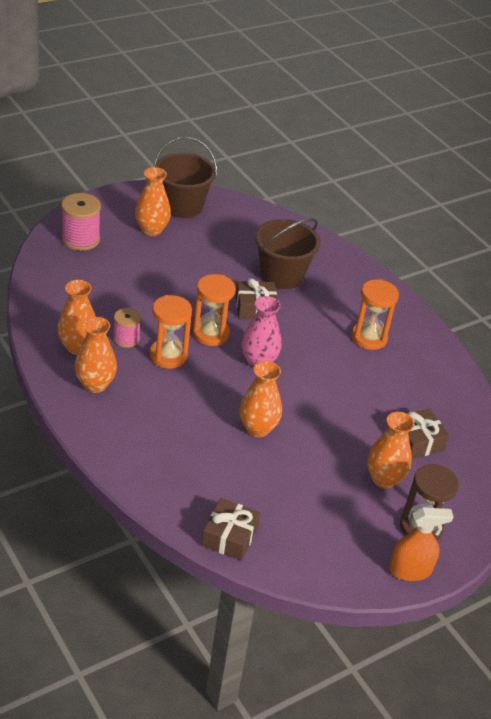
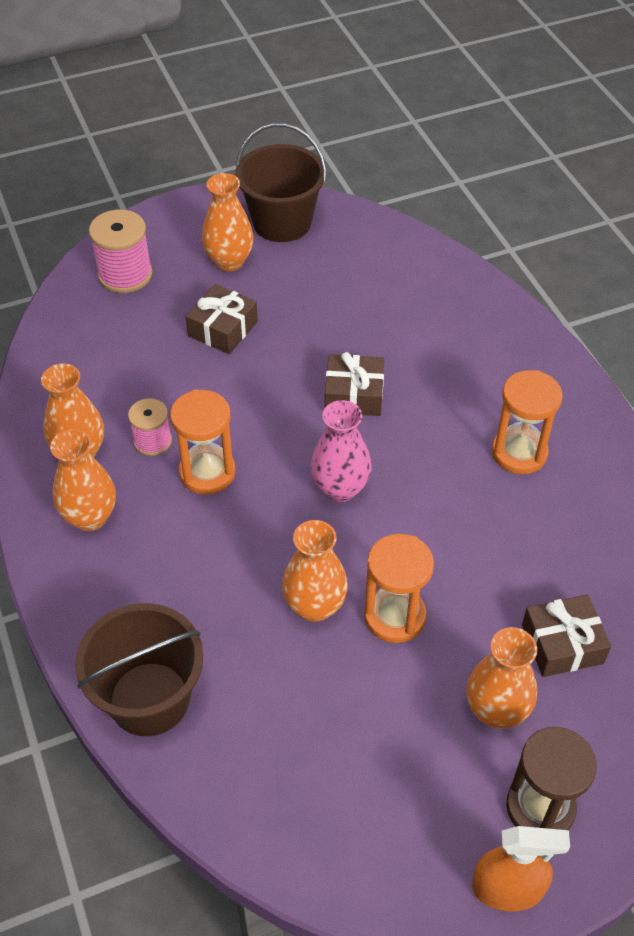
camera: 15 degrees right, 10 degrees up
(211, 334) = (278, 437): orange hourglass -> orange hourglass (394, 616)
(229, 536) = (231, 800): brown gift -> brown gift (223, 329)
(281, 275) = (405, 340): brown bucket -> brown bucket (149, 698)

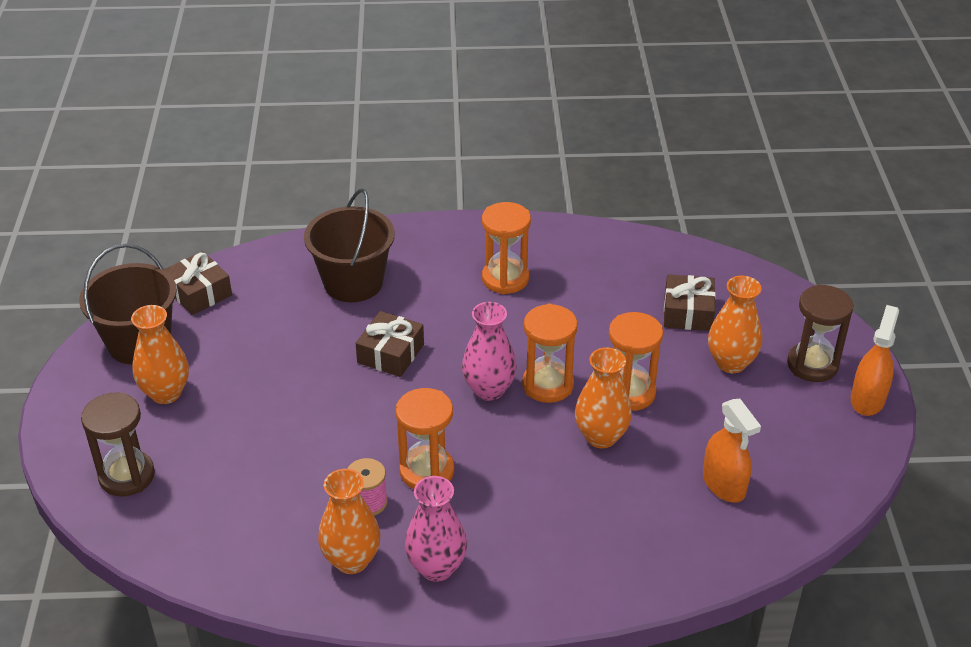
camera: 70 degrees left, 10 degrees down
(90, 517) = (436, 567): orange vase -> pink vase
(125, 275) = (127, 476): pink spool -> brown hourglass
(149, 698) = (651, 564): brown bucket -> brown bucket (353, 283)
(223, 329) = (254, 419): brown gift -> brown gift (199, 292)
(290, 745) = (724, 484): none -> orange spray bottle
(371, 537) = (547, 385): none -> orange hourglass

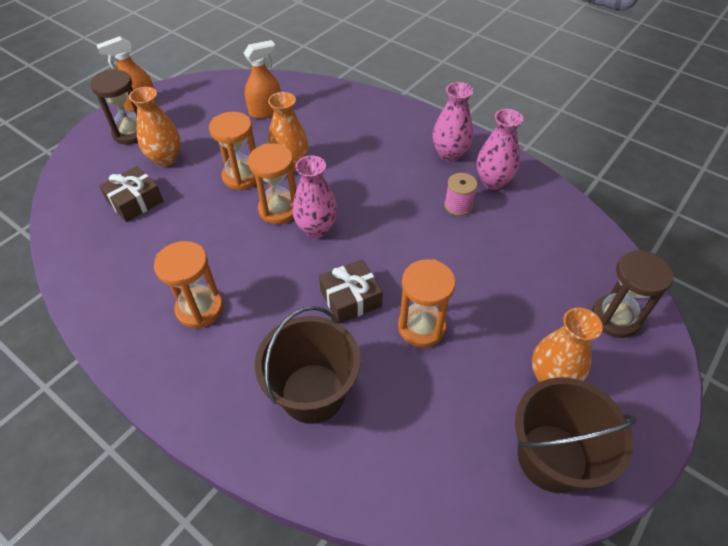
camera: 140 degrees left, 10 degrees up
(199, 292) = (459, 489): brown gift -> none
(351, 560) = (493, 181): orange vase -> pink vase
(427, 471) = (407, 203): orange hourglass -> orange hourglass (421, 327)
(724, 484) = (265, 111): orange spray bottle -> orange spray bottle turned 45 degrees clockwise

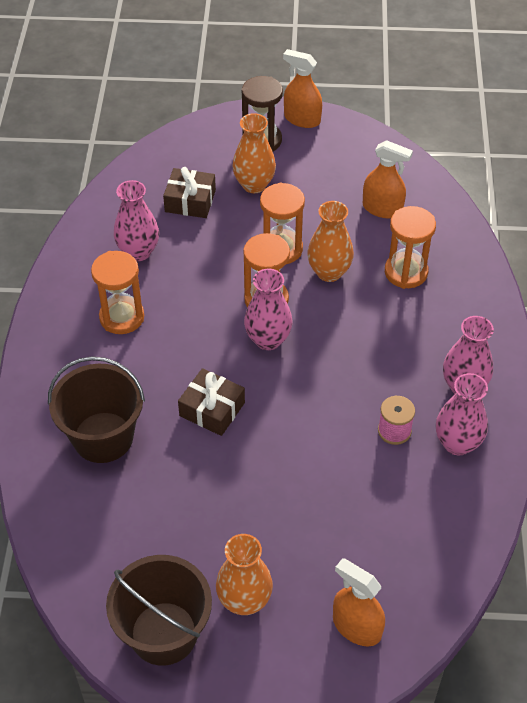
camera: 55 degrees right, 0 degrees up
(145, 260) = (138, 252): none -> pink vase
(421, 327) = (222, 476): orange hourglass -> orange hourglass (406, 272)
(615, 318) = (356, 627): brown hourglass -> orange spray bottle

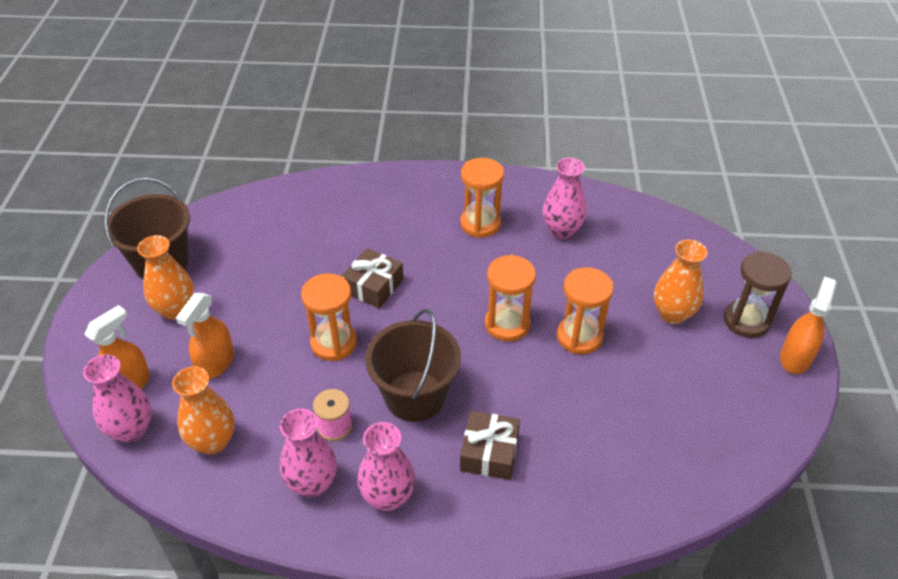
camera: 90 degrees right, 5 degrees down
(103, 437) = (350, 219): brown bucket -> brown bucket (415, 396)
(190, 201) = (637, 264): brown gift -> brown gift (489, 452)
(268, 340) = (455, 325): pink vase -> pink vase (131, 430)
(329, 272) = (550, 377): orange vase -> orange vase (213, 441)
(382, 209) = (659, 432): orange spray bottle -> orange spray bottle (216, 363)
(406, 272) = (557, 451): orange hourglass -> orange hourglass (334, 343)

